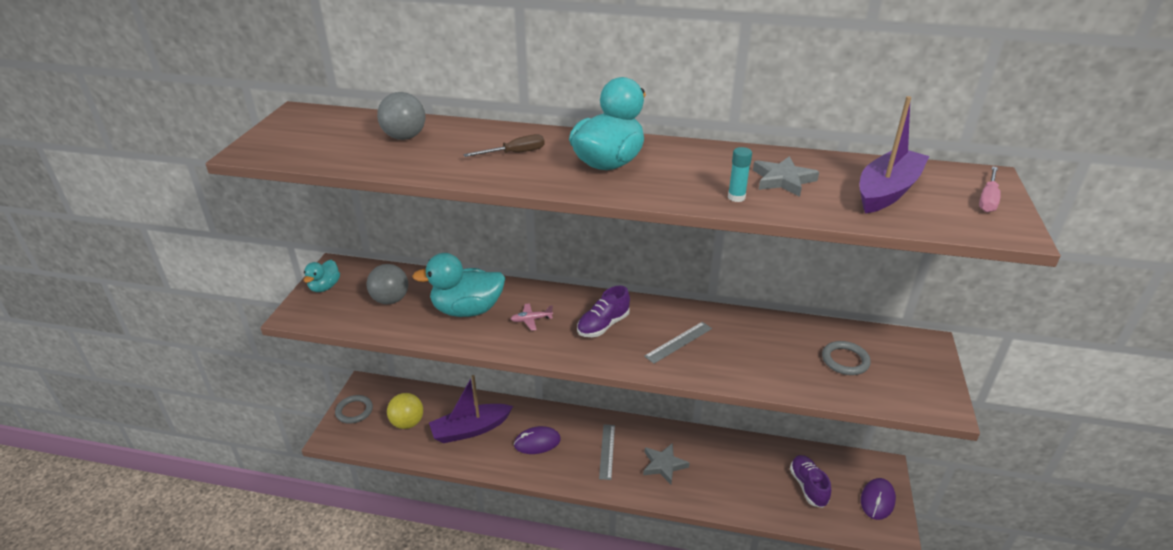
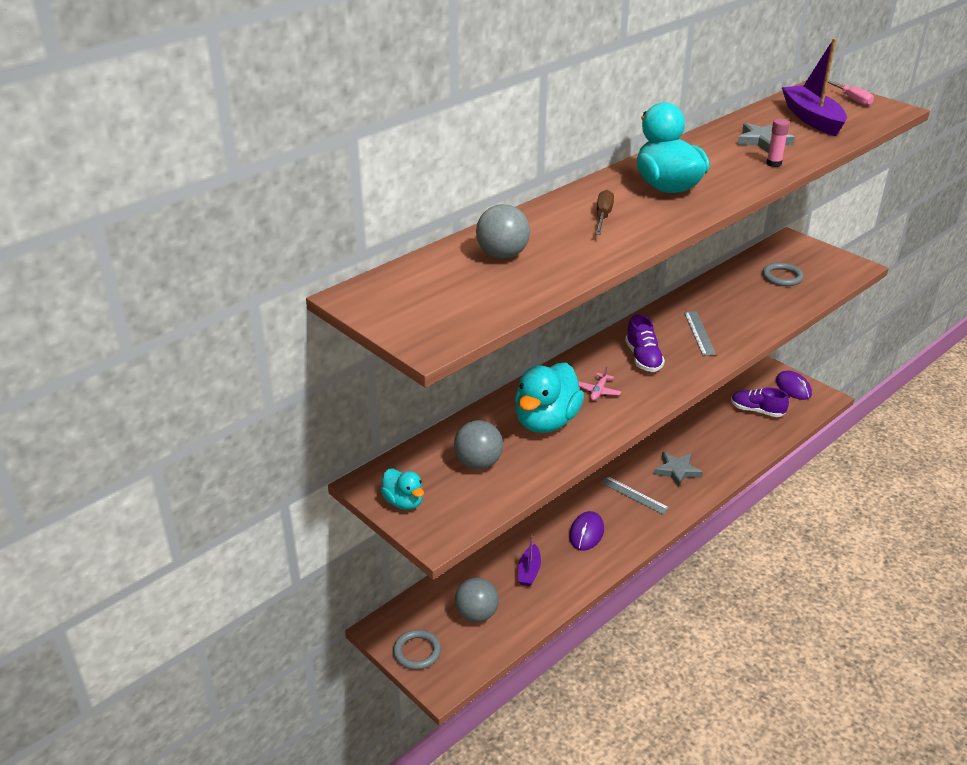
camera: 55 degrees left, 0 degrees up
(407, 423) = (476, 614): yellow ball -> grey ball
(470, 429) = (529, 571): purple boat -> purple boat, size x0.55
(736, 197) = (774, 164): turquoise glue stick -> pink glue stick

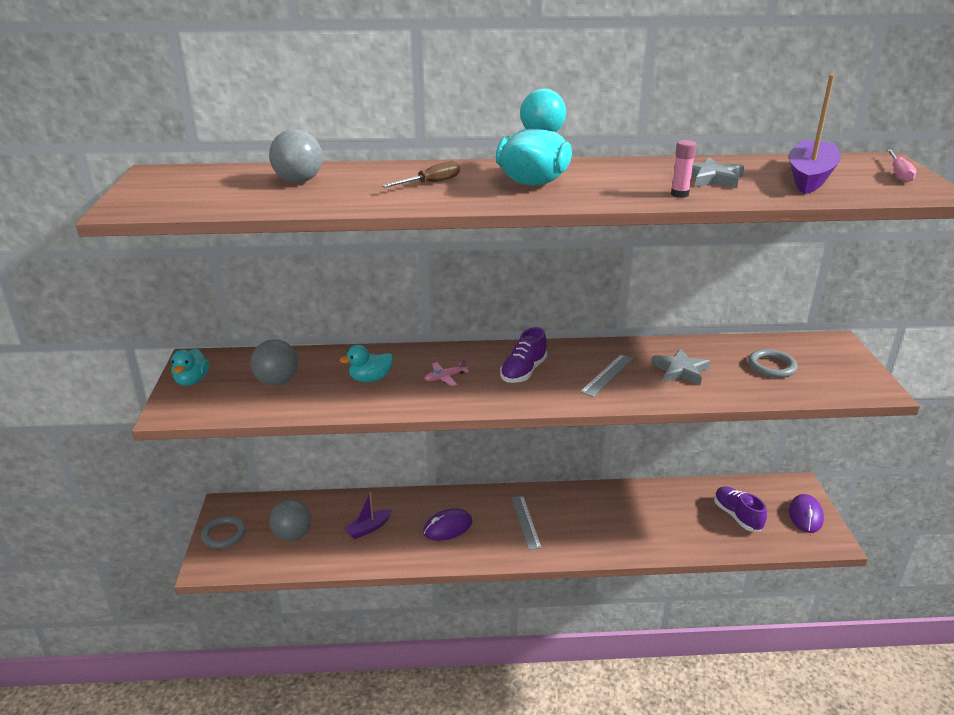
camera: 40 degrees right, 5 degrees down
(546, 421) = (370, 379): turquoise duck -> turquoise duck, size x0.54
(677, 471) = (589, 524): grey star -> grey star (680, 371)

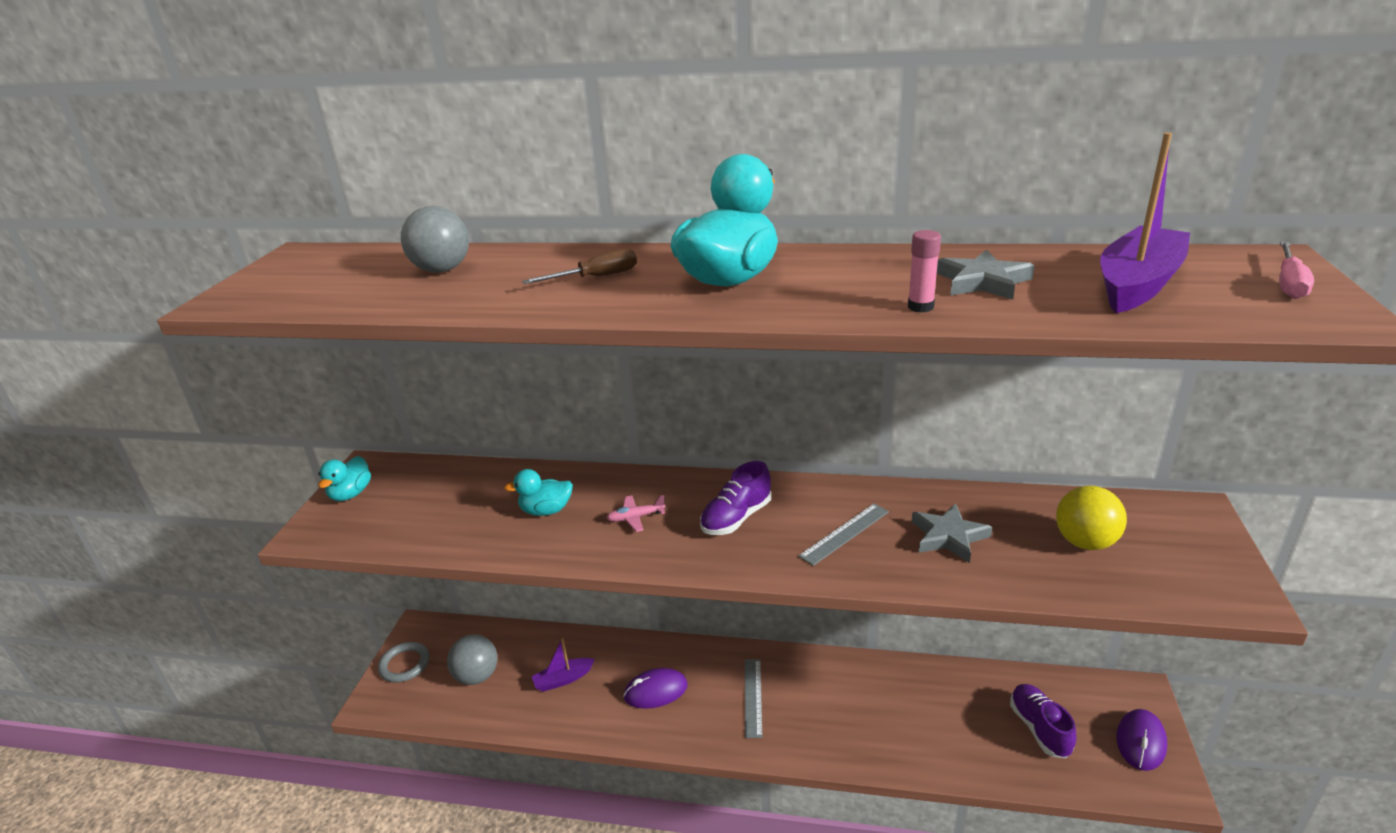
camera: 15 degrees right, 0 degrees up
(277, 382) = (440, 504): grey ball -> none
(771, 366) = (1085, 542): grey ring -> yellow ball

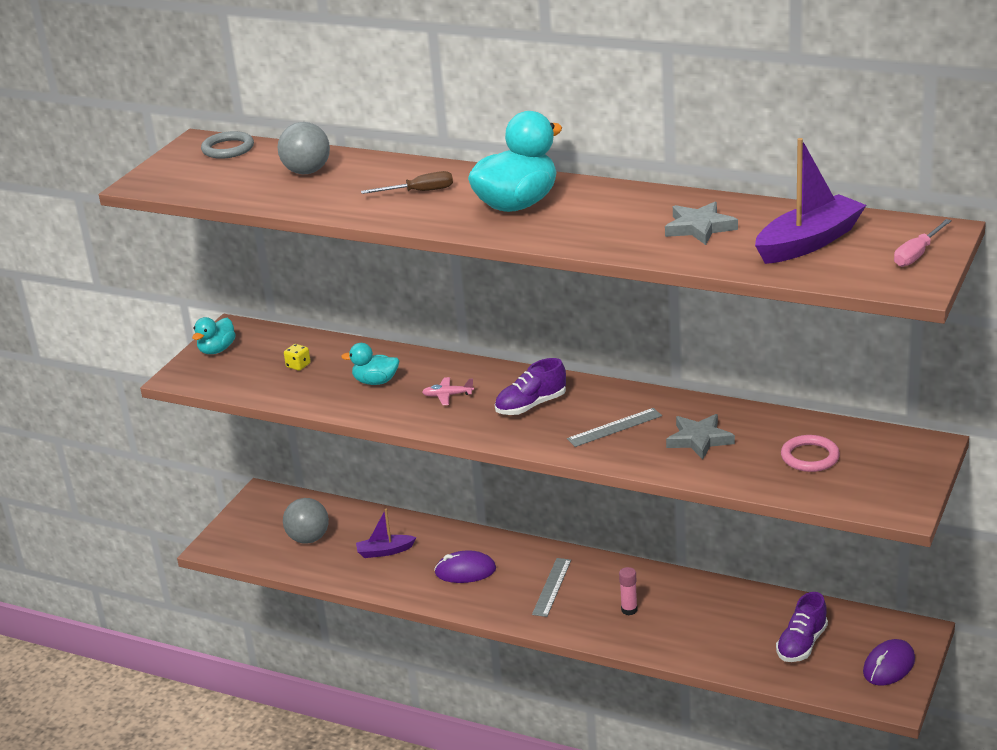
camera: 15 degrees right, 0 degrees up
(404, 664) = (246, 521): grey ring -> grey ring (228, 149)
(450, 501) = (298, 365): none -> yellow dice
(920, 307) = (635, 243): pink glue stick -> pink glue stick (629, 610)
(1039, 728) = (801, 644): purple shoe -> purple shoe turned 150 degrees counterclockwise
(1085, 542) = (810, 457): yellow ball -> pink ring

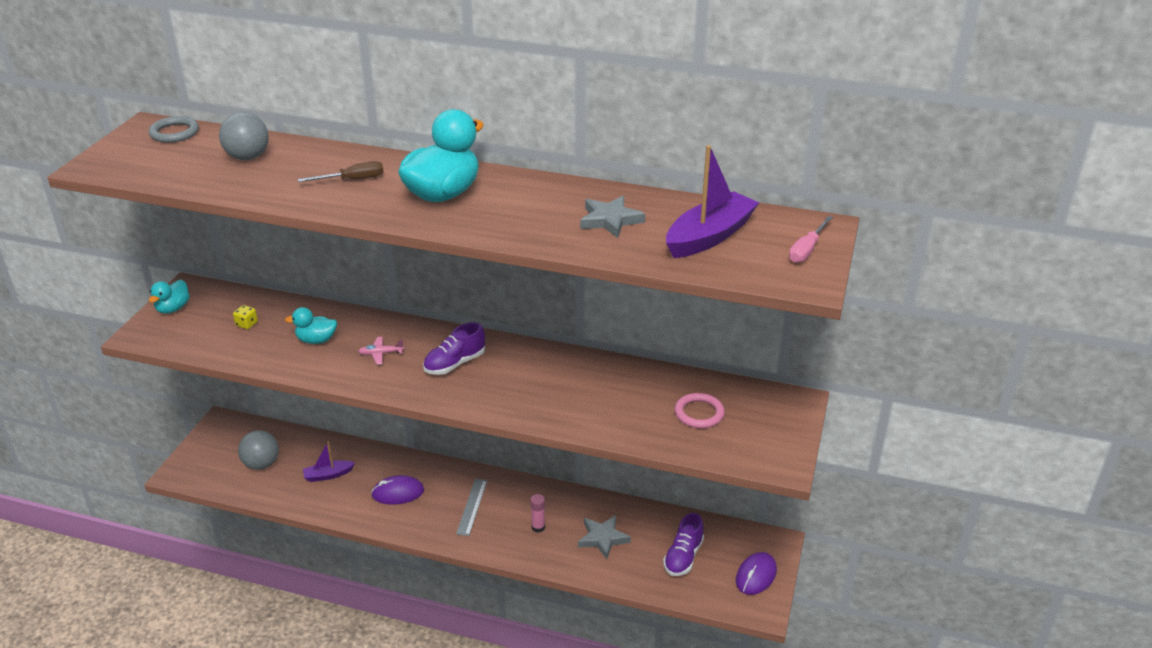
camera: 10 degrees left, 5 degrees up
(614, 427) = (529, 385): grey ruler -> none
(699, 439) = (603, 397): grey star -> grey star (603, 538)

